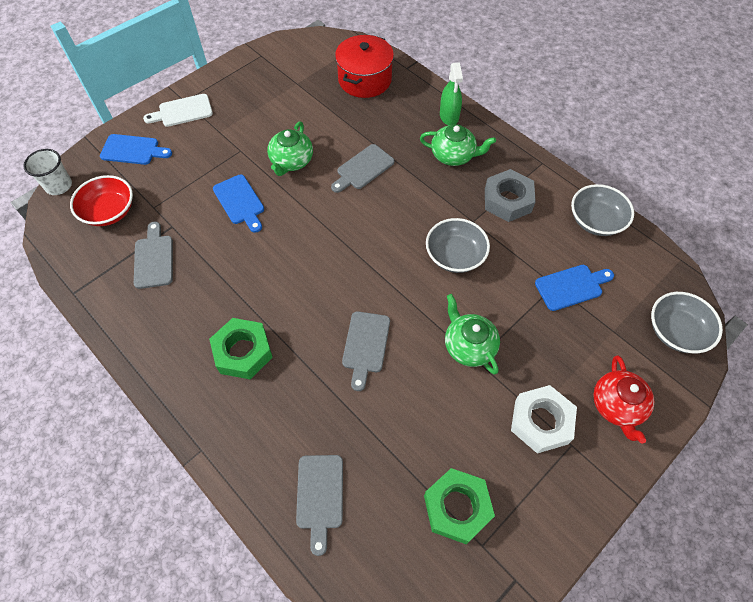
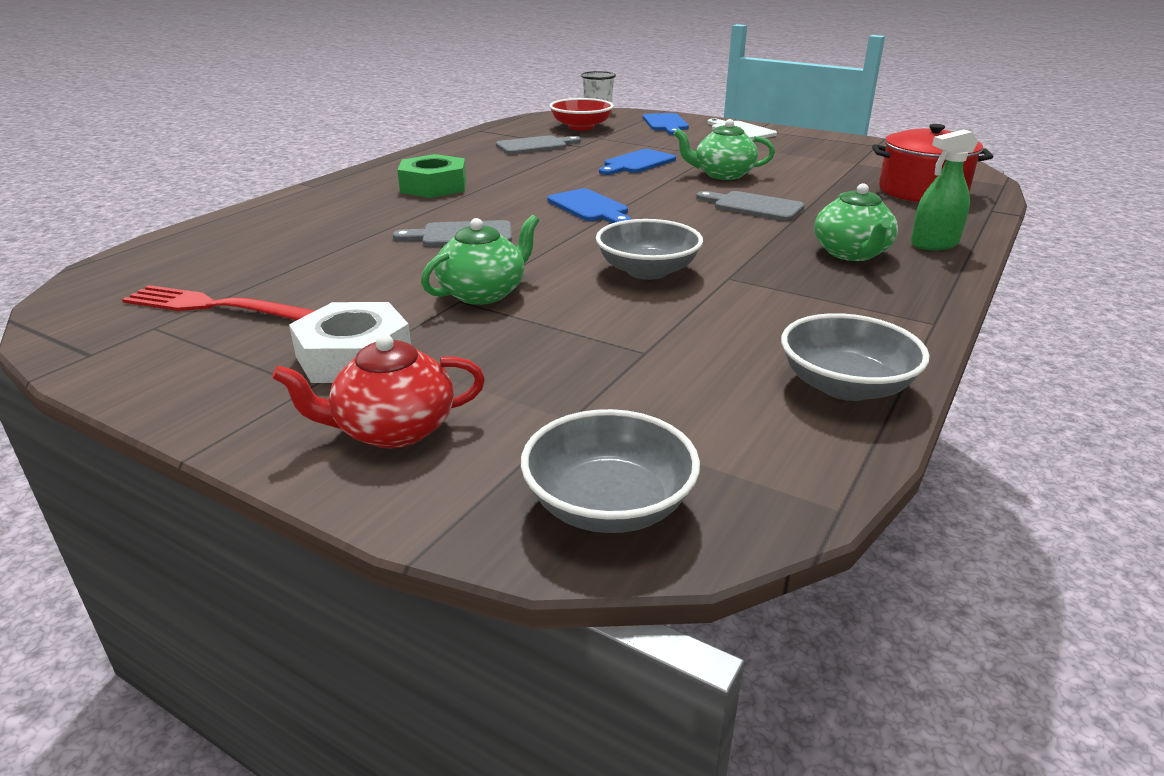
camera: 75 degrees right, 30 degrees down
(320, 496) = (251, 235): grey cutting board -> none
(457, 507) = (216, 306): green nut -> red fork
(507, 200) = (802, 299): grey nut -> none
(571, 286) = (652, 368): blue cutting board -> blue cutting board (589, 207)

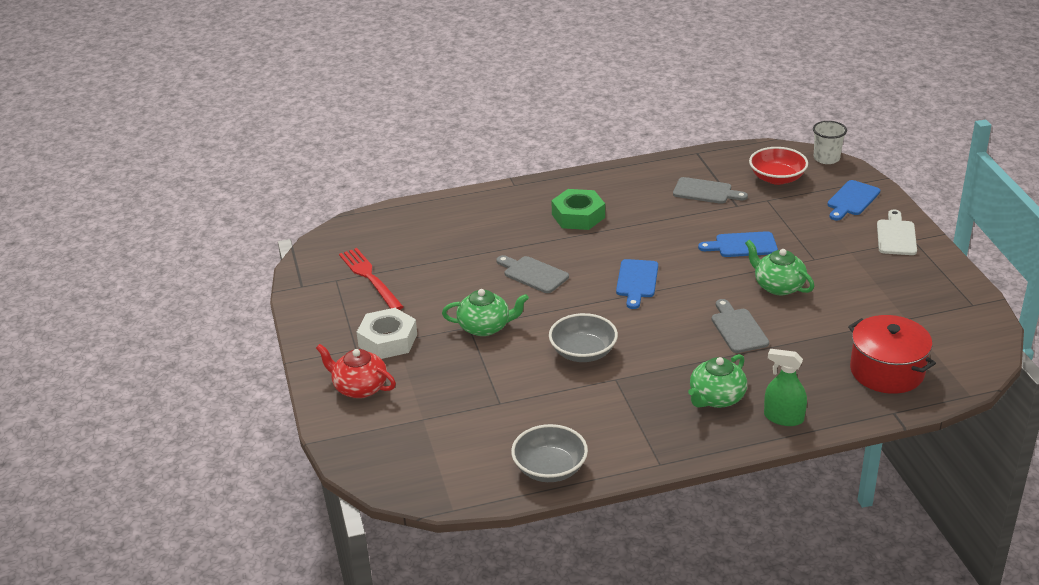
camera: 45 degrees right, 5 degrees up
(609, 505) = (385, 461): grey bowl -> none

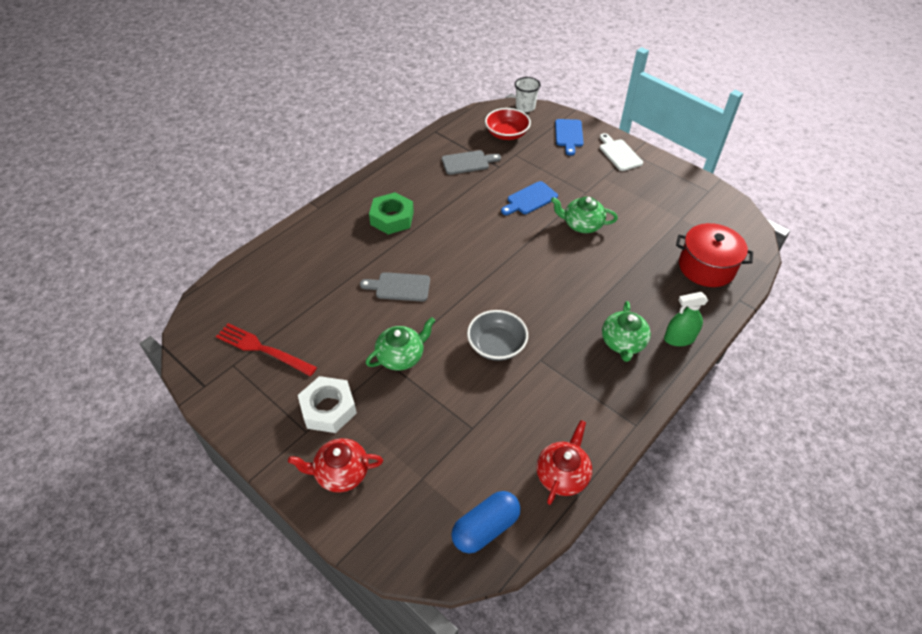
camera: 35 degrees left, 15 degrees up
(445, 474) = (485, 528): none -> blue capsule
(550, 468) = (562, 474): grey bowl -> red teapot
(637, 281) = (483, 261): blue cutting board -> none
(738, 329) = (586, 273): grey cutting board -> none

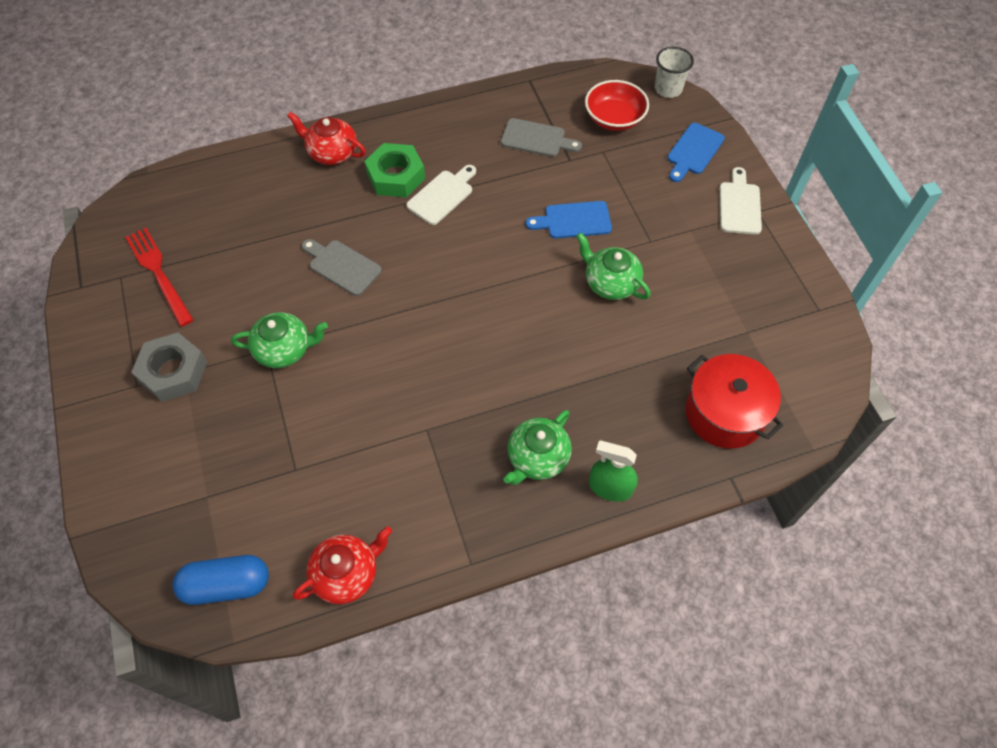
camera: 30 degrees right, 10 degrees up
(328, 409) = (173, 372): white nut -> grey nut
(341, 473) = (137, 447): red teapot -> red teapot (332, 153)
(433, 217) = (442, 195): none -> white cutting board
(496, 345) = (392, 388): grey bowl -> none

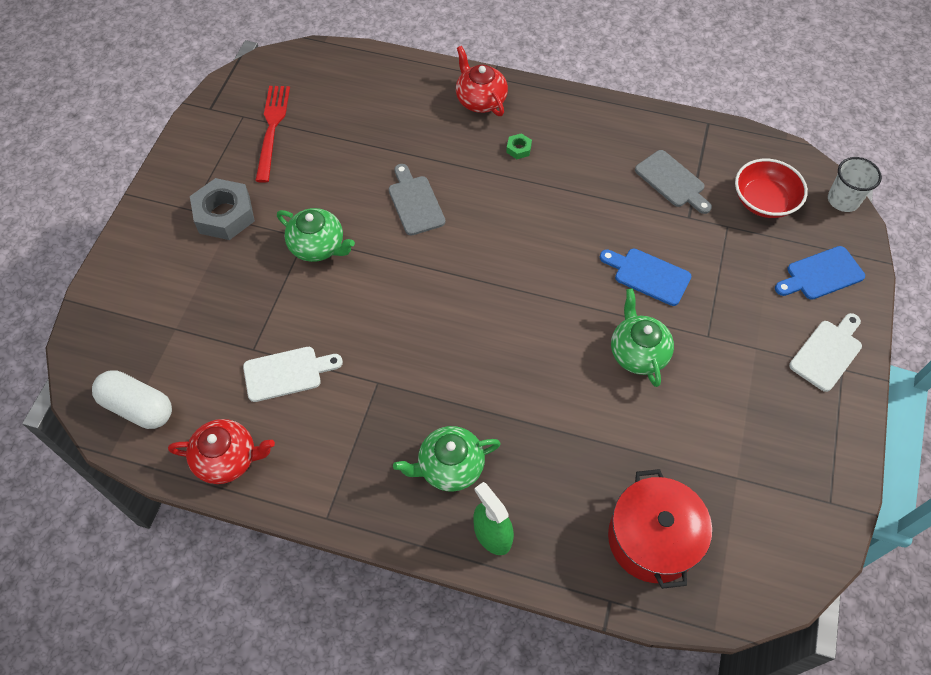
camera: 35 degrees right, 0 degrees up
(227, 585) = (138, 407): blue capsule -> white capsule
(396, 176) = (518, 149): green nut -> green nut, size x0.44
(442, 195) = (545, 187): white cutting board -> white cutting board (287, 373)

